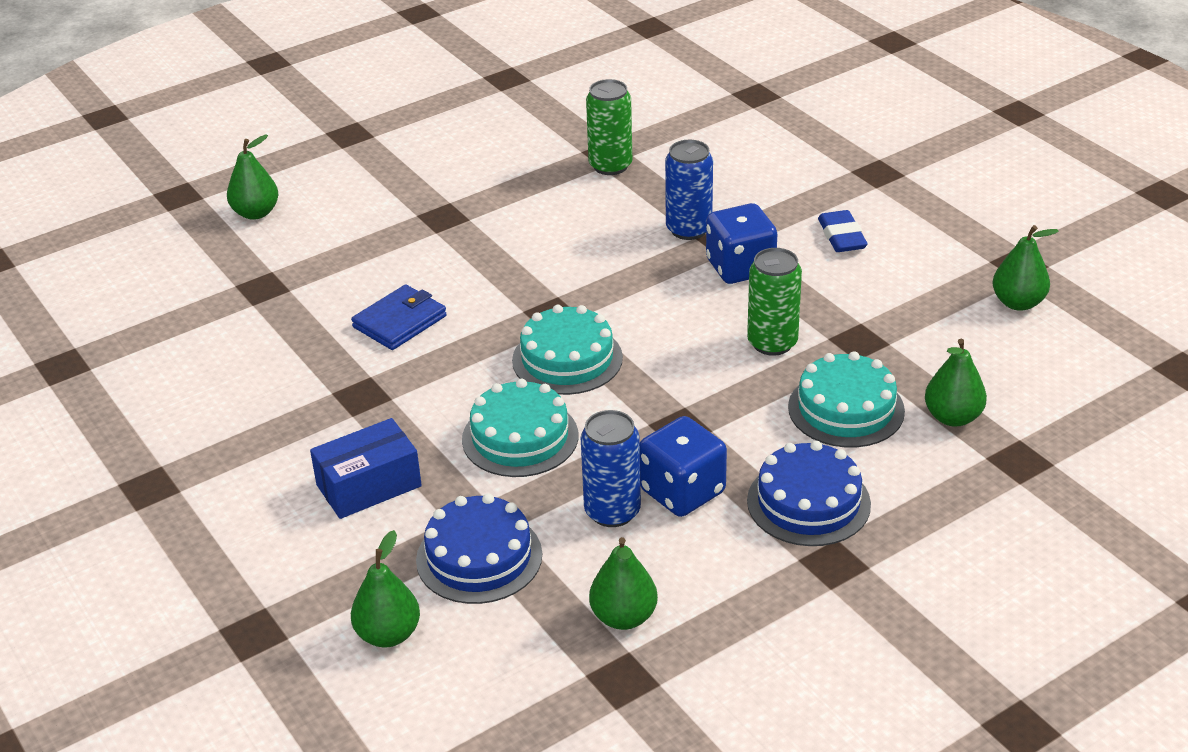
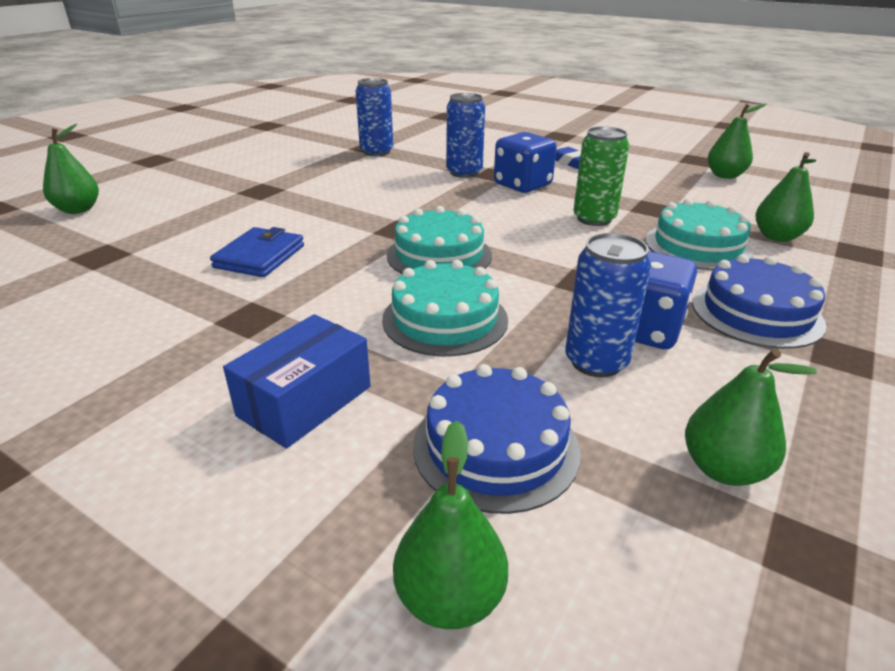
camera: 25 degrees left, 5 degrees down
(610, 166) = (376, 152): green can -> blue can

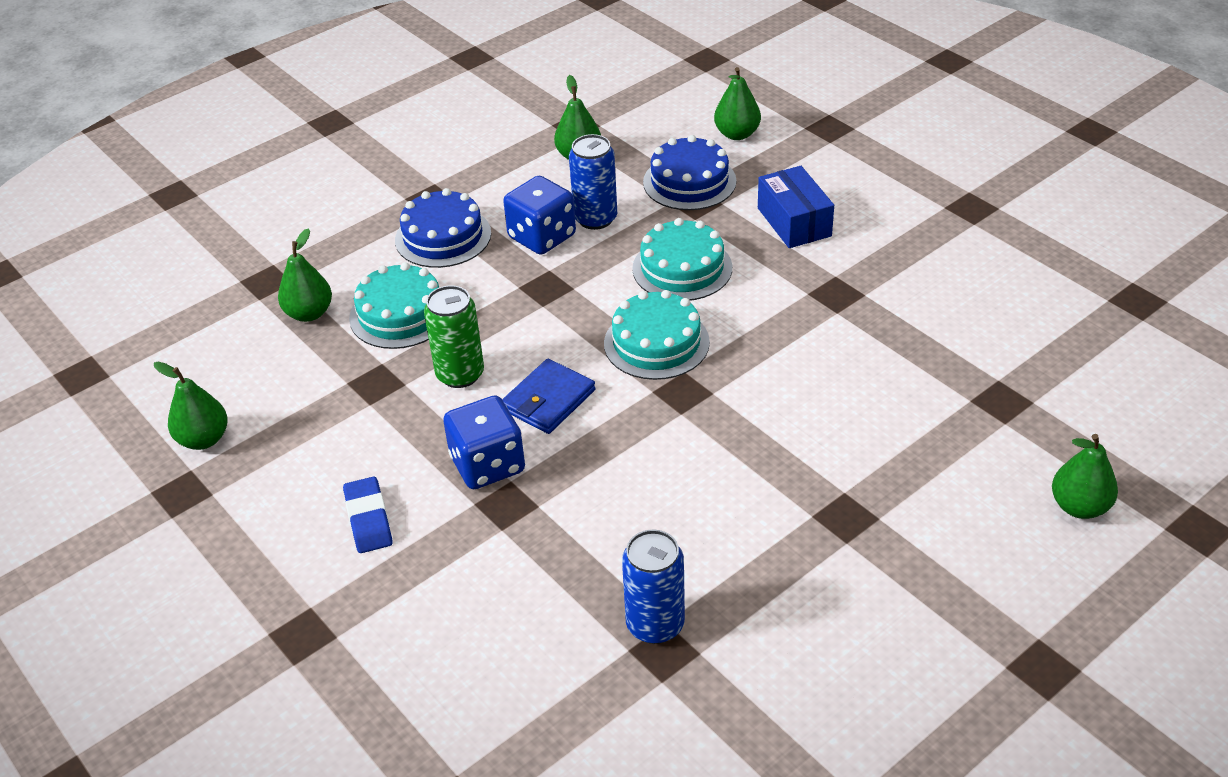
camera: 160 degrees left, 10 degrees up
(259, 256) = (835, 371): blue wallet -> blue wallet (548, 400)
(305, 401) = (794, 222): blue box -> blue box turned 75 degrees counterclockwise
(464, 172) = (546, 517): blue can -> none

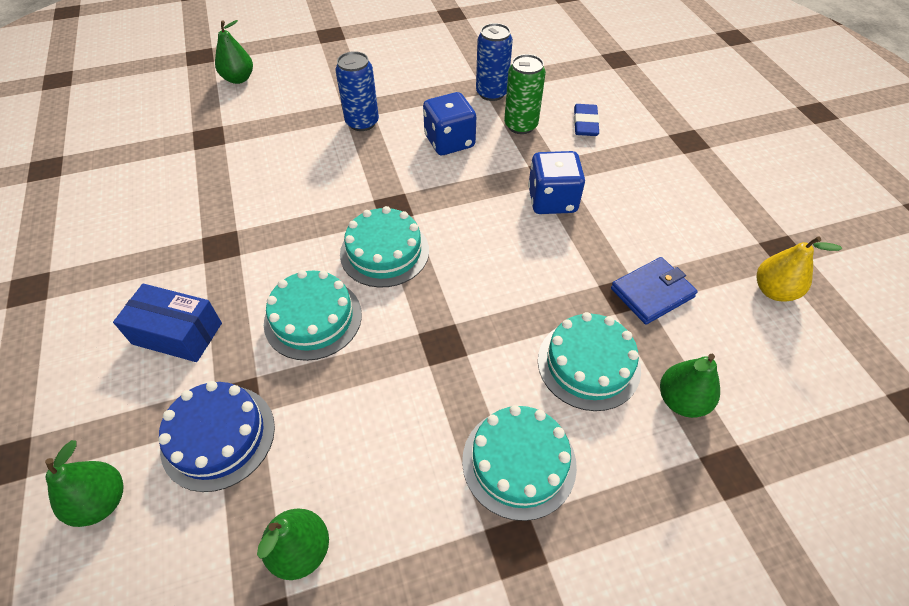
camera: 160 degrees left, 10 degrees up
(204, 439) = (773, 291): green pear -> yellow pear
(368, 519) = (642, 190): blue eraser -> blue eraser (585, 123)
(443, 237) = (519, 462): blue cake -> turquoise cake
(460, 374) = (550, 278): green can -> green can (520, 125)
(542, 237) = (415, 415): blue dice -> blue dice (449, 142)
(548, 400) = (490, 232): blue wallet -> blue wallet (652, 293)
(595, 219) = (348, 419): blue can -> blue can (362, 122)
(794, 222) = (177, 333): blue box -> blue box turned 75 degrees counterclockwise

